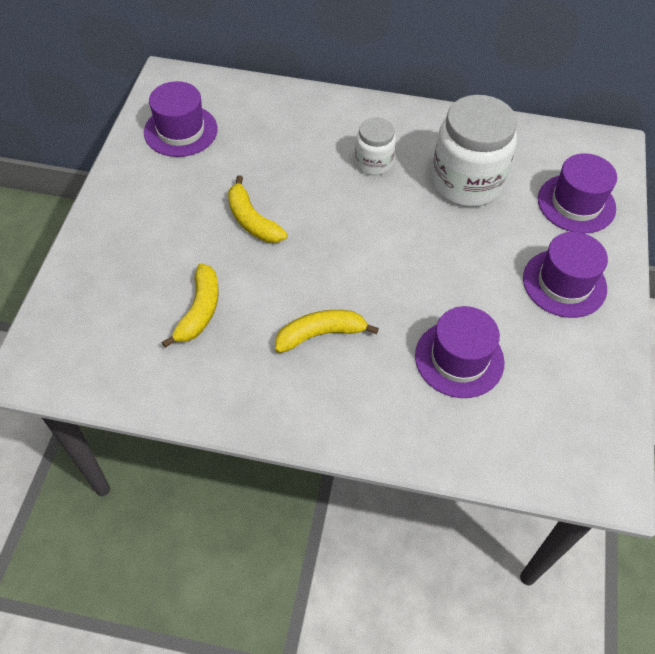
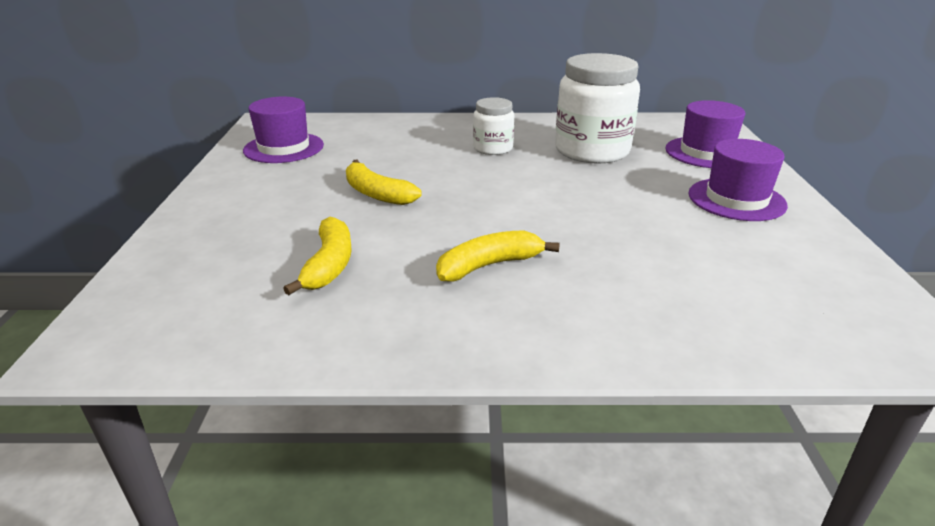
camera: 10 degrees left, 25 degrees down
(459, 359) = (665, 265): purple hat -> none

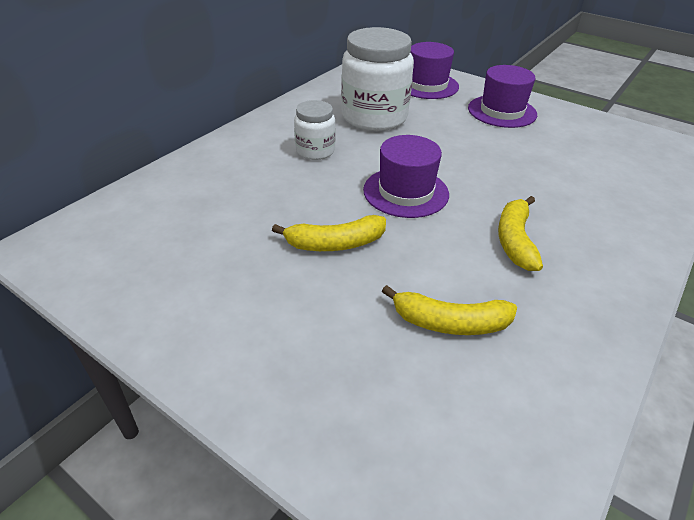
camera: 55 degrees left, 10 degrees up
(284, 148) = (143, 261): purple hat -> purple hat (406, 192)
(329, 265) = (450, 323): yellow banana -> yellow banana turned 150 degrees clockwise

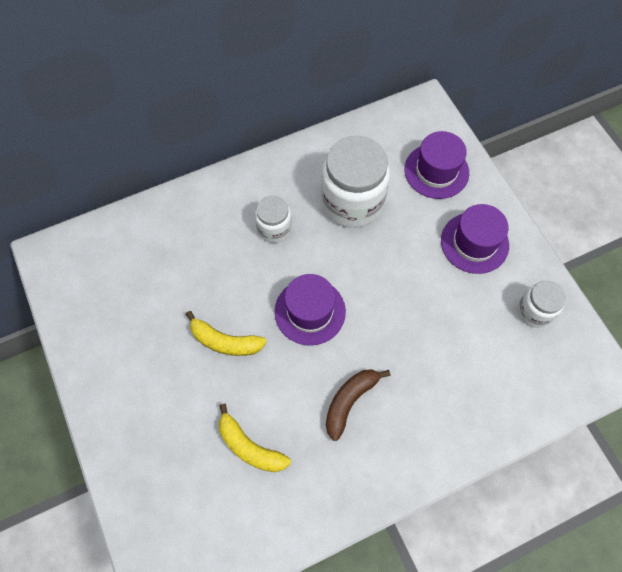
camera: 30 degrees right, 25 degrees up
(515, 240) = (349, 401): yellow banana -> brown banana
(594, 132) = (534, 311): none -> white jar

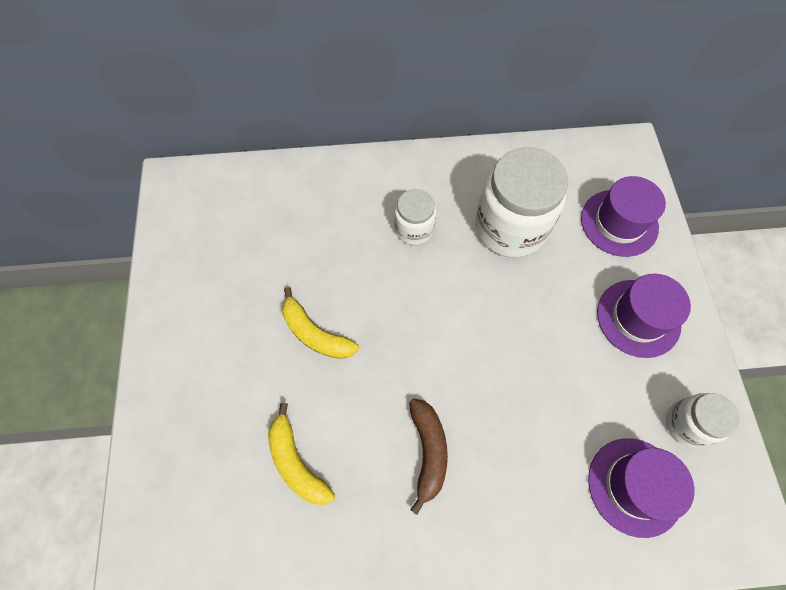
camera: 20 degrees right, 0 degrees up
(310, 311) = (420, 332): purple hat -> purple hat (635, 486)
(349, 401) = (428, 452): brown banana -> brown banana turned 120 degrees clockwise

